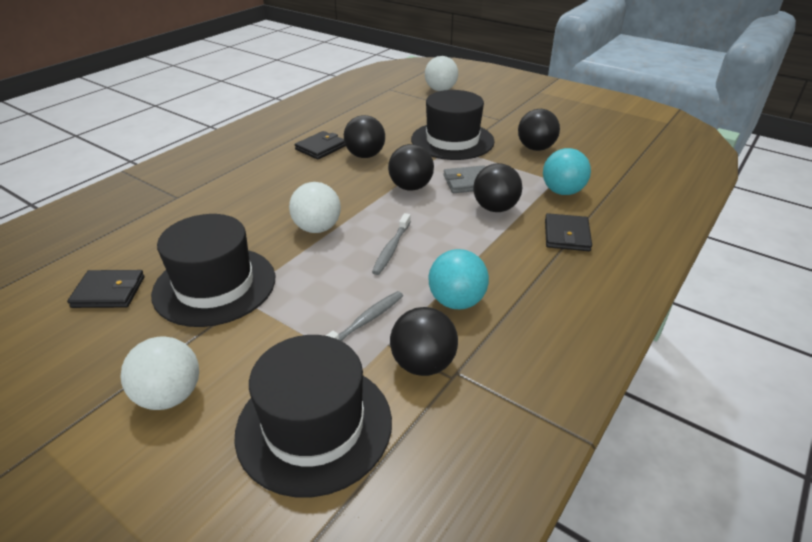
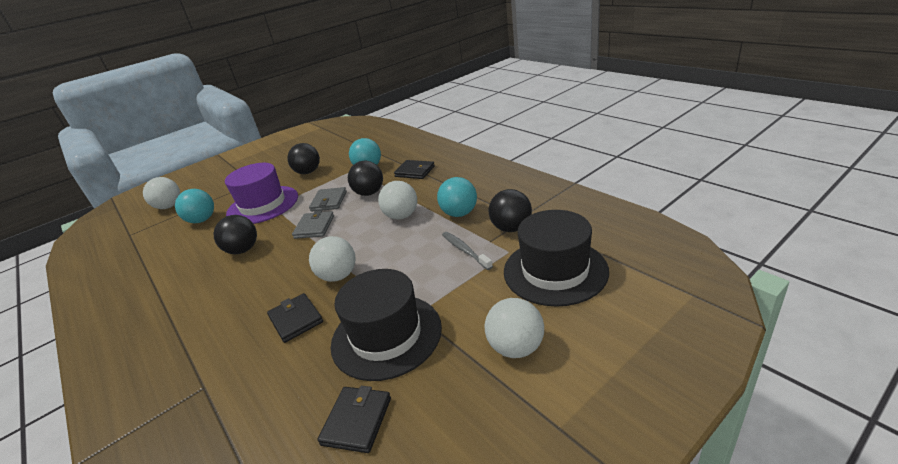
camera: 70 degrees left, 5 degrees down
(321, 148) = (201, 278): black wallet -> black wallet (296, 319)
(391, 249) = (389, 238): grey toothbrush -> none
(411, 187) = (314, 227): black ball -> grey wallet
(417, 115) = (202, 220): none -> turquoise ball
(442, 248) = (401, 216): none -> white ball
(452, 140) = (263, 205): black hat -> purple hat

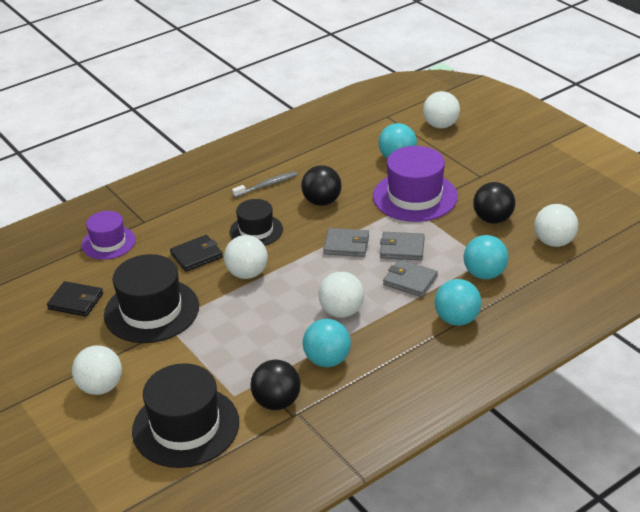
camera: 90 degrees right, 5 degrees up
(234, 417) = (108, 242): none -> purple hat
(269, 283) = (256, 230): none -> black hat
(341, 151) = (554, 242): none -> white ball
(369, 193) = (410, 280): black ball -> grey wallet
(415, 171) = (456, 319): black wallet -> turquoise ball
(465, 250) = (250, 362): grey toothbrush -> grey toothbrush (267, 185)

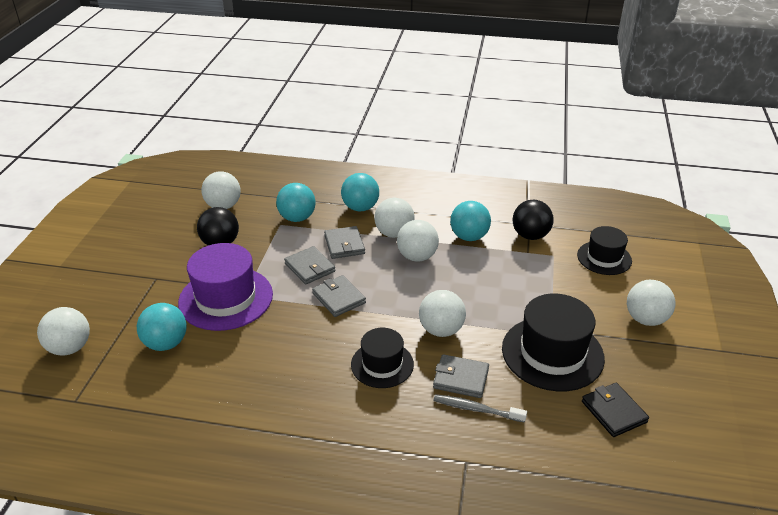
camera: 135 degrees left, 0 degrees up
(108, 242) = (527, 461): purple hat -> none
(186, 426) = (604, 258): black hat -> black hat, size x0.61
(196, 255) = (461, 378): black wallet -> grey wallet
(267, 185) = (303, 408): grey toothbrush -> grey toothbrush (476, 409)
(322, 202) = (292, 350): black ball -> none
(390, 317) = (394, 233): none -> white ball

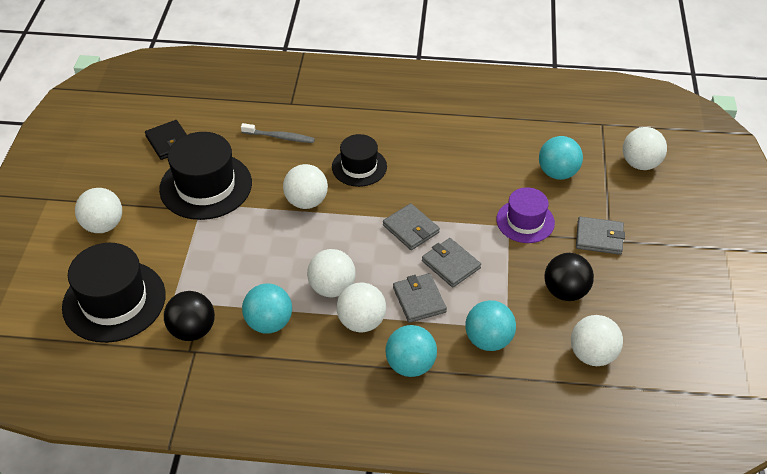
camera: 175 degrees right, 10 degrees up
(226, 298) = (525, 221): purple hat -> purple hat, size x0.61
(461, 378) = (291, 159): grey wallet -> grey wallet (599, 238)
(604, 258) = (114, 301): black hat -> black hat, size x1.63

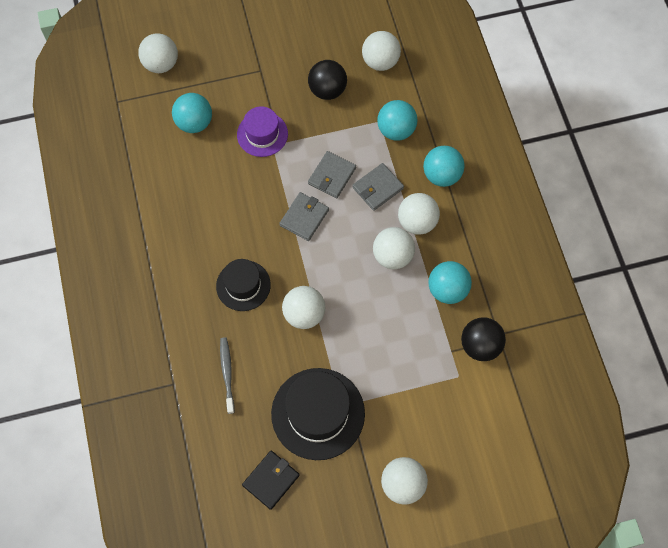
camera: 110 degrees left, 20 degrees up
(114, 301) = (479, 425): black hat -> none
(599, 238) = (261, 78): grey wallet -> none

